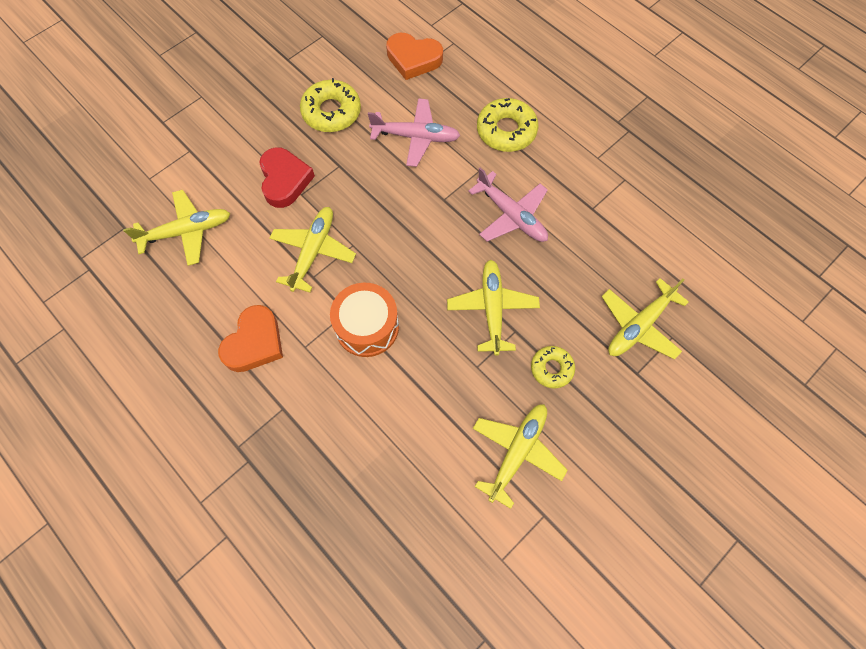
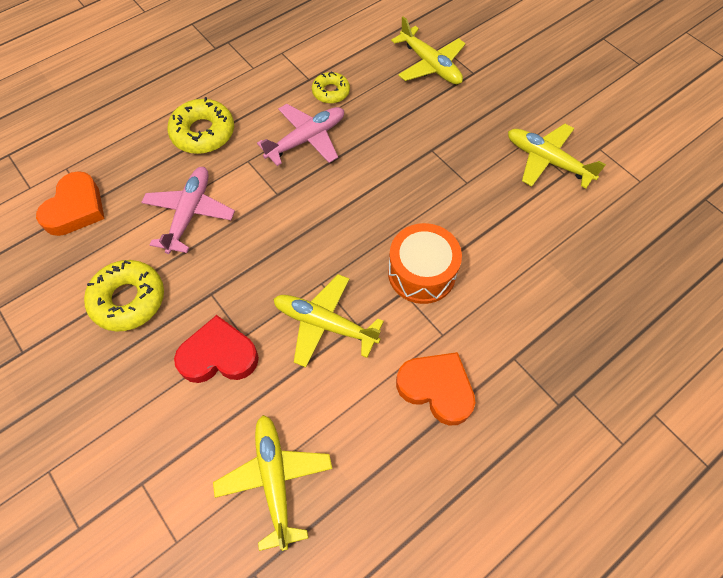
camera: 85 degrees left, 5 degrees down
(492, 309) = (408, 165): yellow plane -> none
(551, 368) = (469, 128): yellow donut -> yellow donut (331, 92)

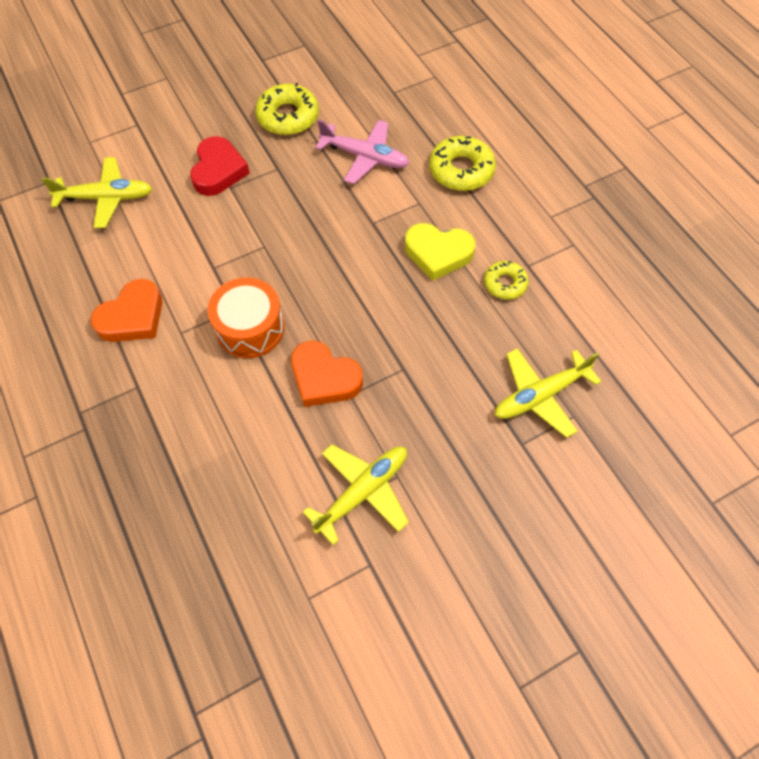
camera: 100 degrees right, 0 degrees up
(76, 208) = (388, 83): orange heart -> orange heart (324, 378)
(306, 140) = (438, 253): pink plane -> yellow heart
(325, 324) = (222, 244): yellow plane -> none

